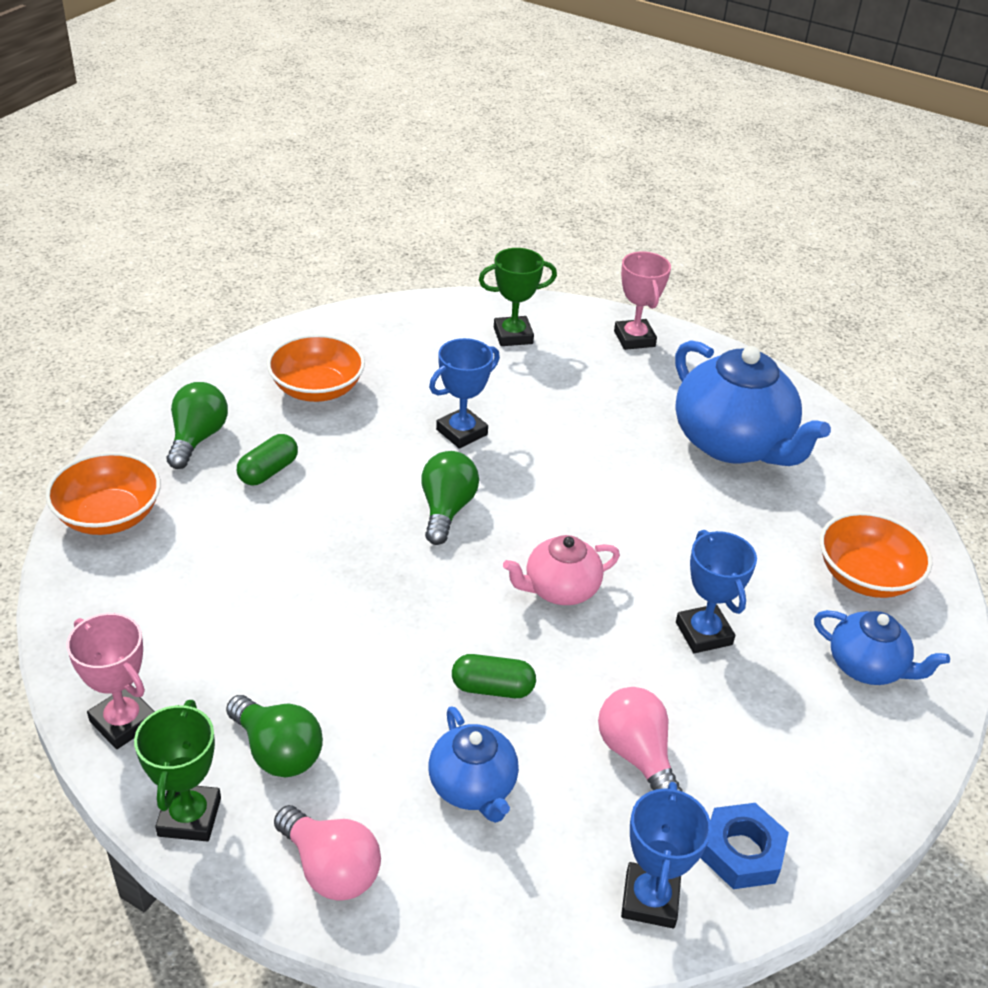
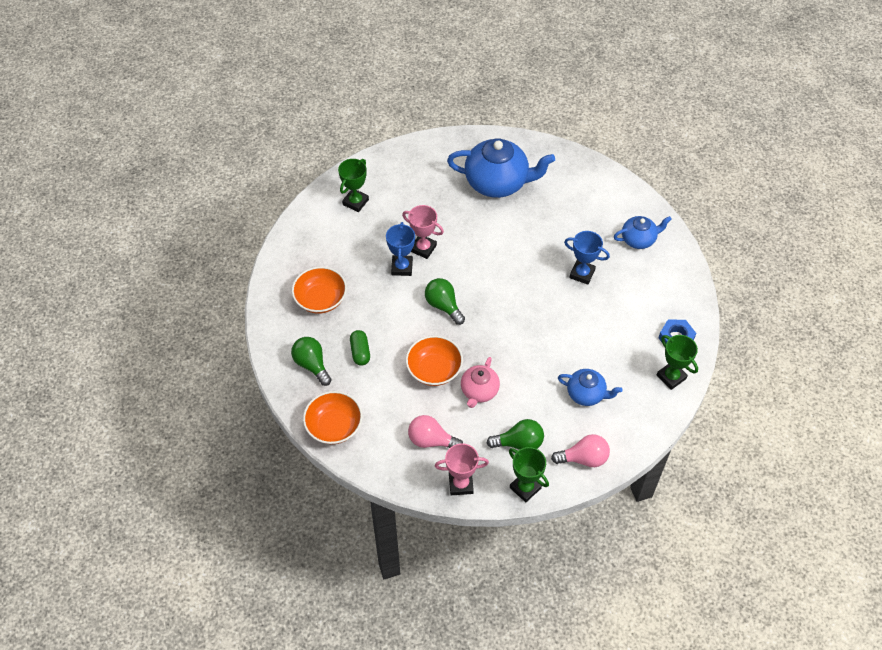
camera: 45 degrees left, 15 degrees up
(492, 688) = (549, 357): green capsule -> none
(560, 589) = (521, 301): pink teapot -> pink teapot (479, 391)
(634, 339) = (402, 161): pink trophy -> pink trophy (423, 248)
(636, 755) = (615, 336): pink light bulb -> pink light bulb (431, 440)
(650, 899) = (671, 377): blue trophy -> green trophy
(865, 576) = (601, 203): orange bowl -> orange bowl (434, 369)

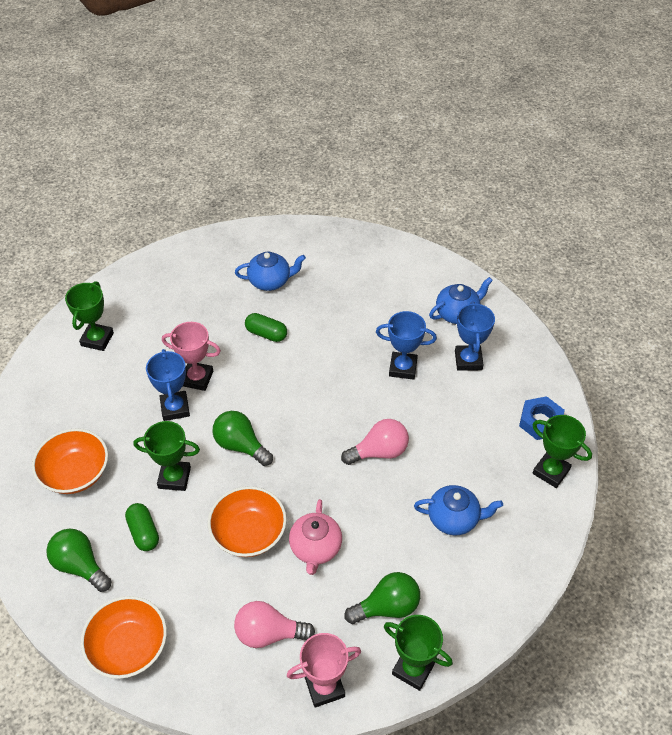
camera: 15 degrees left, 5 degrees down
(390, 318) = (174, 478): none -> green trophy
(484, 224) = (266, 334): none -> green capsule
(497, 182) = (270, 281): blue teapot -> blue teapot, size x0.54
(583, 458) = (477, 607): pink light bulb -> pink light bulb (379, 452)
(635, 279) = (468, 360): none -> blue trophy

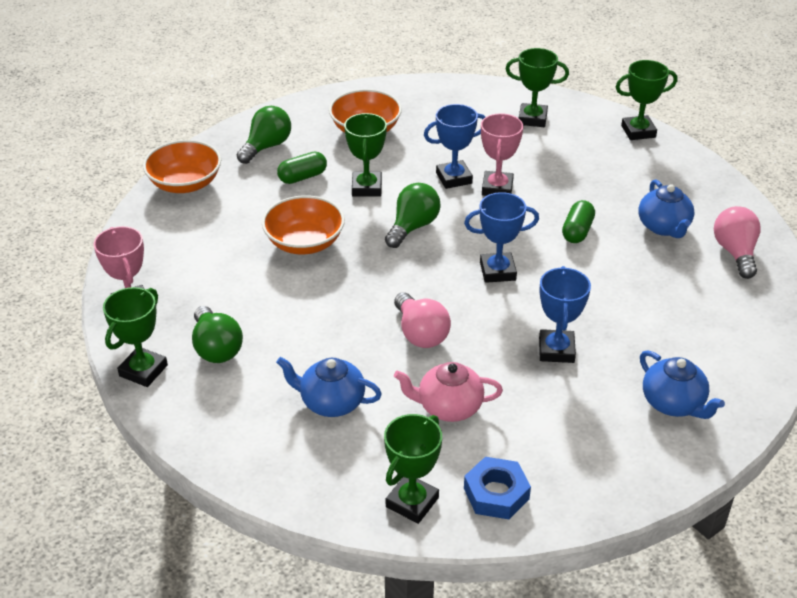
camera: 85 degrees right, 10 degrees down
(138, 272) = (638, 131): none -> green trophy
(268, 633) = (192, 265): pink light bulb -> pink light bulb (735, 252)
(315, 548) = (288, 290): pink teapot -> pink teapot (448, 407)
(454, 518) = (331, 402): blue teapot -> blue teapot turned 105 degrees clockwise
(468, 360) = (588, 415): blue trophy -> blue trophy (497, 271)

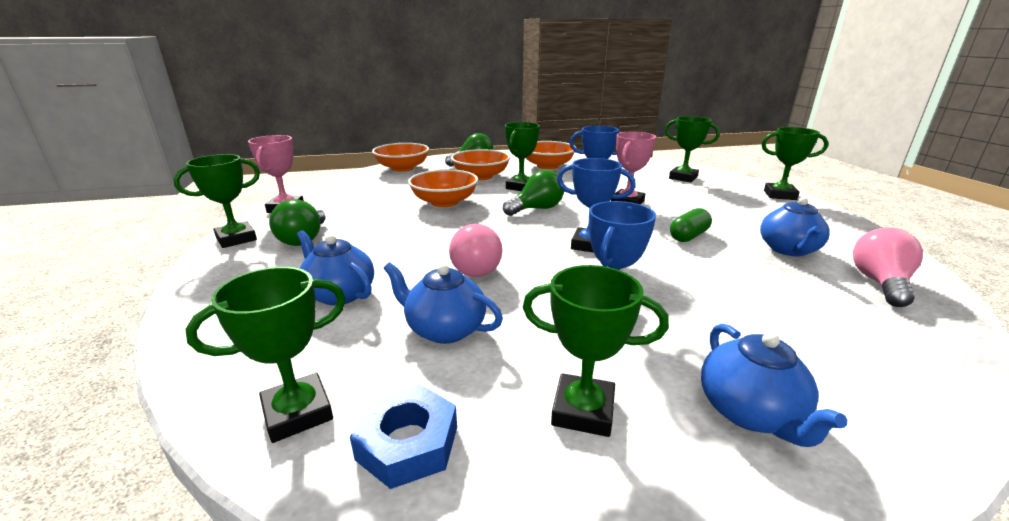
camera: 25 degrees right, 15 degrees down
(302, 177) = (481, 176): green capsule -> orange bowl
(448, 407) = (444, 329): pink teapot -> blue teapot
(581, 436) = (583, 410): none -> green trophy

